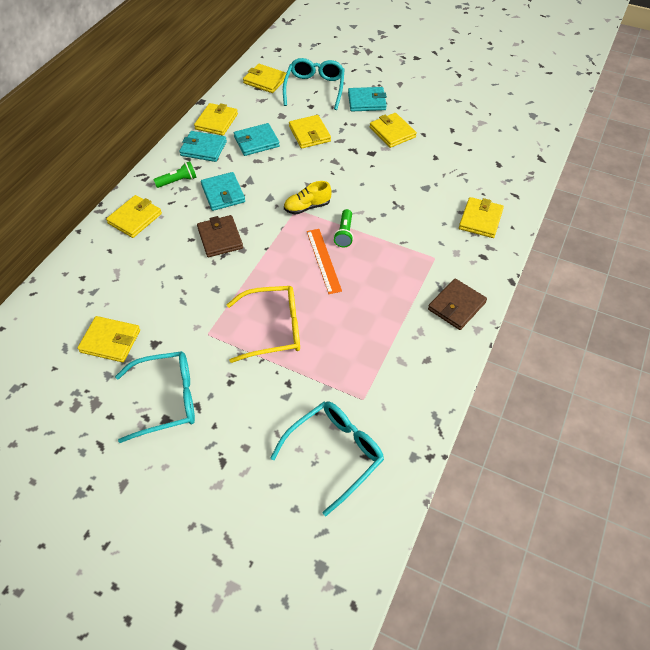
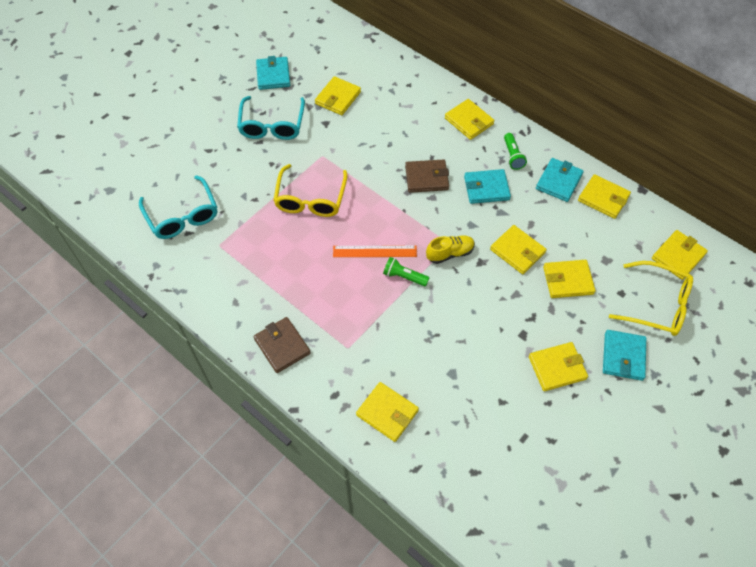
camera: 105 degrees right, 5 degrees up
(256, 142) = (562, 228): turquoise wallet -> turquoise wallet (273, 75)
(290, 165) = (517, 251): none -> yellow wallet
(307, 207) = (450, 253): yellow shoe -> yellow shoe turned 75 degrees clockwise
(314, 88) = (657, 305): turquoise glasses -> yellow glasses

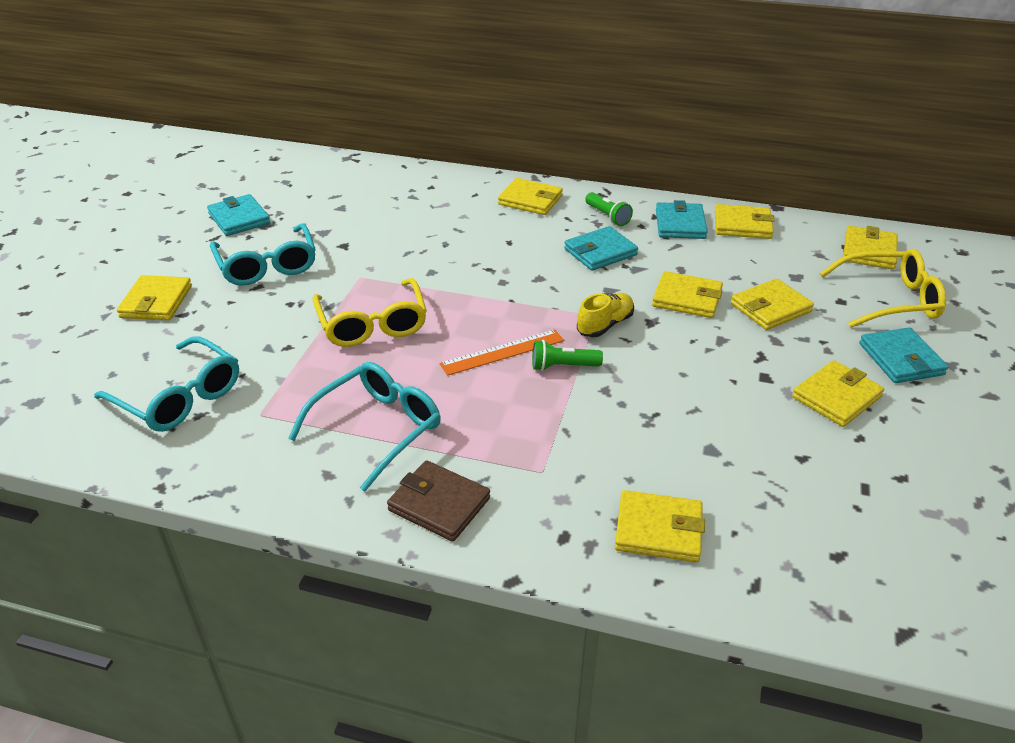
camera: 25 degrees left, 20 degrees down
(275, 281) = (377, 429): none -> turquoise glasses
(338, 98) = (345, 219): yellow wallet -> yellow wallet (156, 302)
(426, 178) = (517, 262): brown wallet -> none

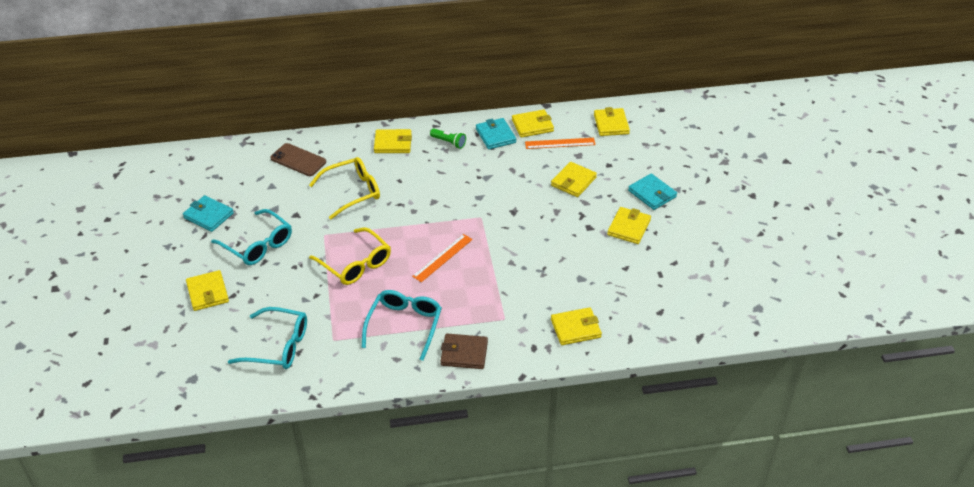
camera: 25 degrees left, 5 degrees up
(396, 189) = (298, 160): none -> brown phone
(562, 366) = (481, 255): green flashlight -> none
(600, 252) = (459, 171): turquoise wallet -> none
(605, 325) = (489, 222): yellow shoe -> none
(687, 298) = (525, 189): yellow wallet -> none
(774, 255) = (560, 143): none -> orange ruler
(889, 299) = (633, 156): yellow glasses -> yellow glasses (352, 192)

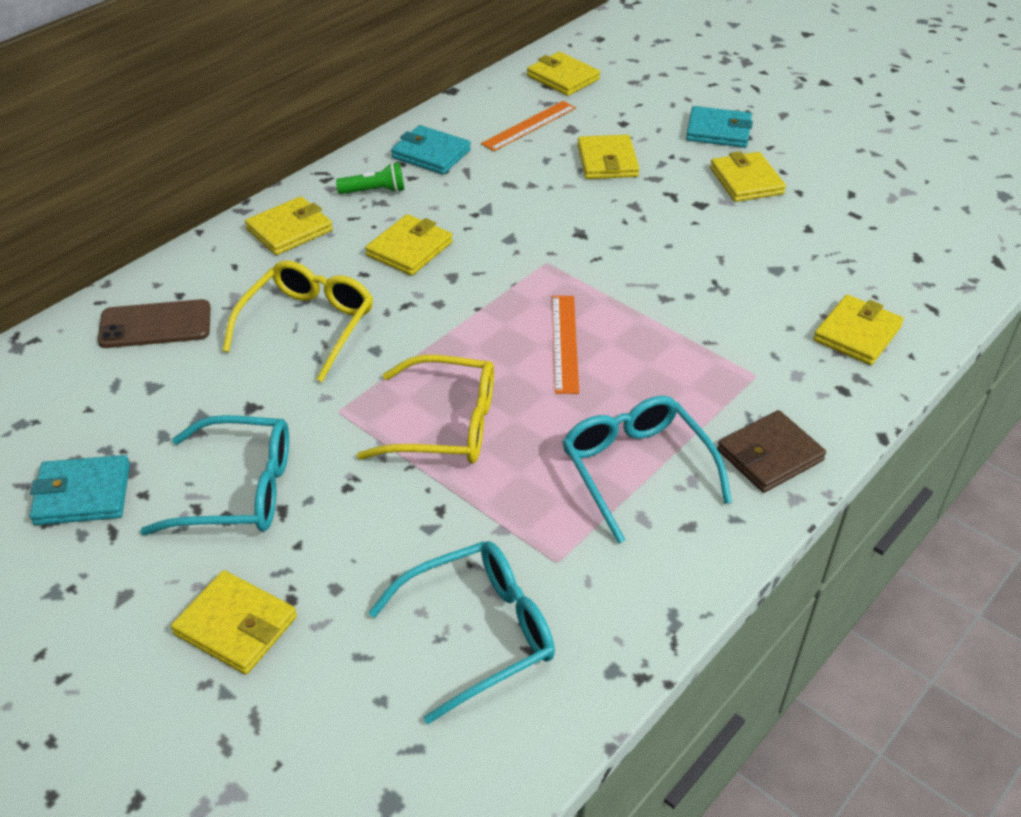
camera: 40 degrees left, 0 degrees up
(532, 125) = (465, 121): yellow wallet -> yellow wallet (409, 249)

